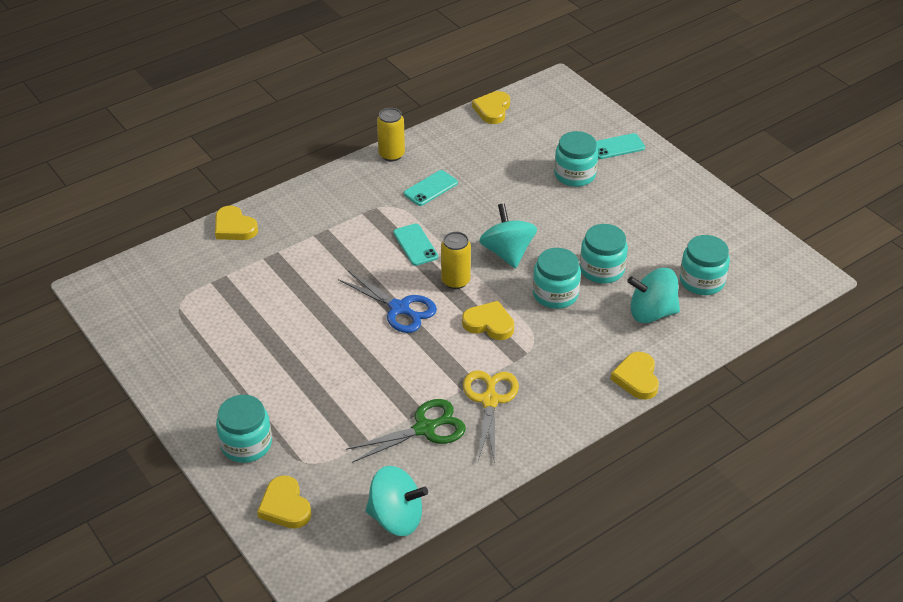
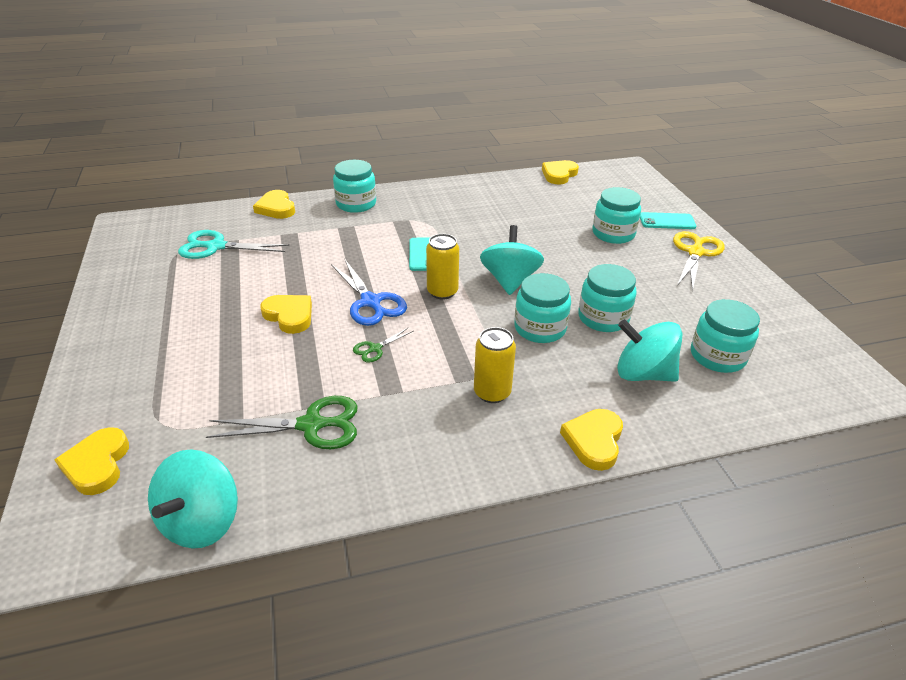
camera: 20 degrees right, 5 degrees down
(211, 289) = (216, 247): none -> turquoise scissors
(246, 444) = (121, 385): turquoise jar -> turquoise jar (356, 204)
(391, 154) = (449, 187): yellow can -> yellow can (492, 392)
(396, 517) = (202, 521): turquoise spinning top -> turquoise spinning top turned 75 degrees clockwise
(430, 188) = (467, 216): turquoise phone -> none
(432, 351) = (375, 349): none -> green scissors
(489, 323) = (452, 338): yellow heart -> yellow heart (289, 316)
(490, 400) = (404, 416): yellow scissors -> yellow scissors (695, 253)

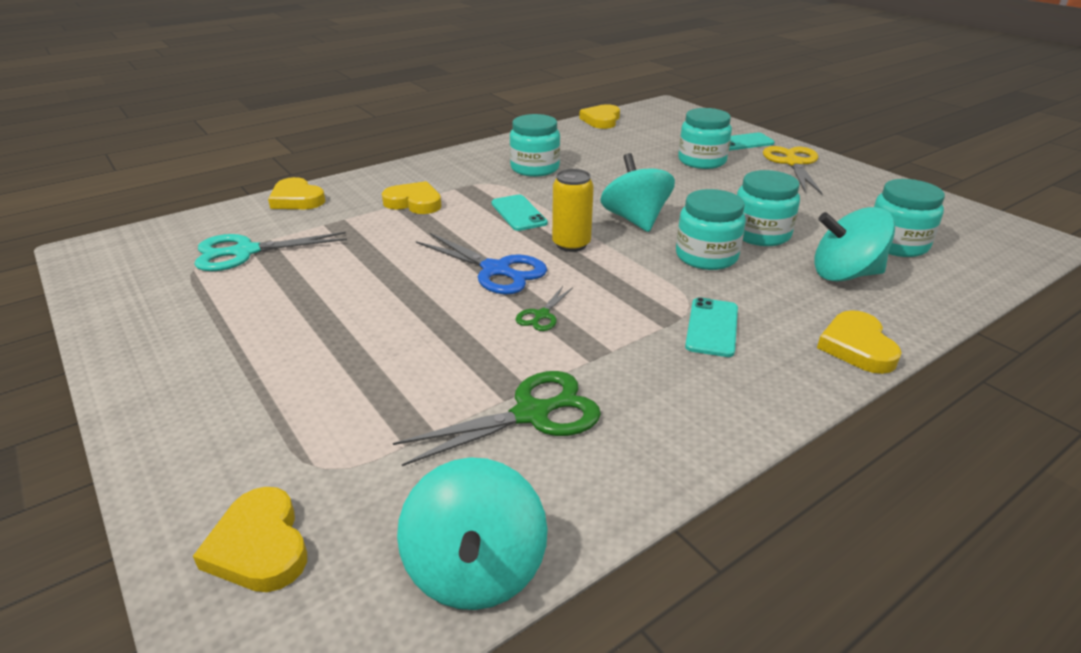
camera: 20 degrees left, 5 degrees down
(289, 316) = (405, 305): yellow heart -> yellow heart (414, 202)
(356, 204) = (396, 179): turquoise jar -> turquoise jar (535, 168)
(492, 392) = (712, 327): yellow can -> turquoise phone

